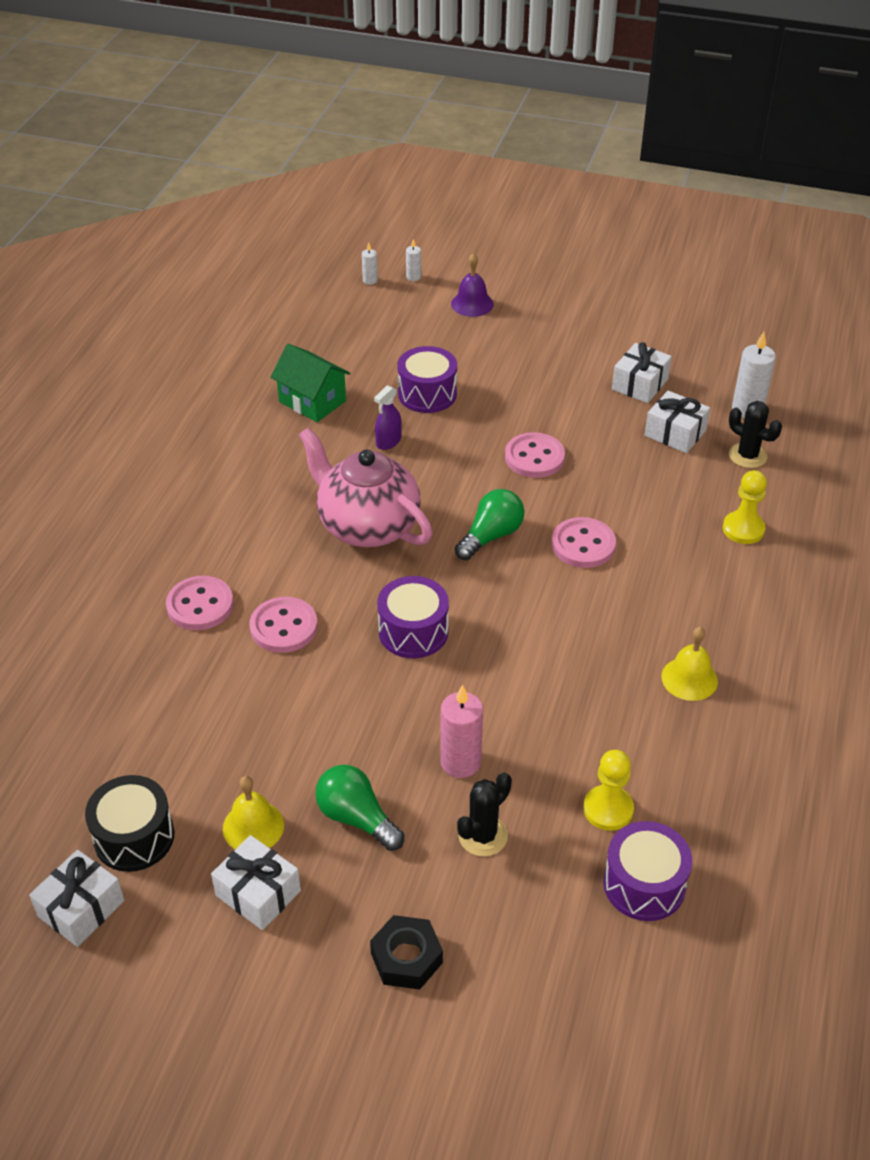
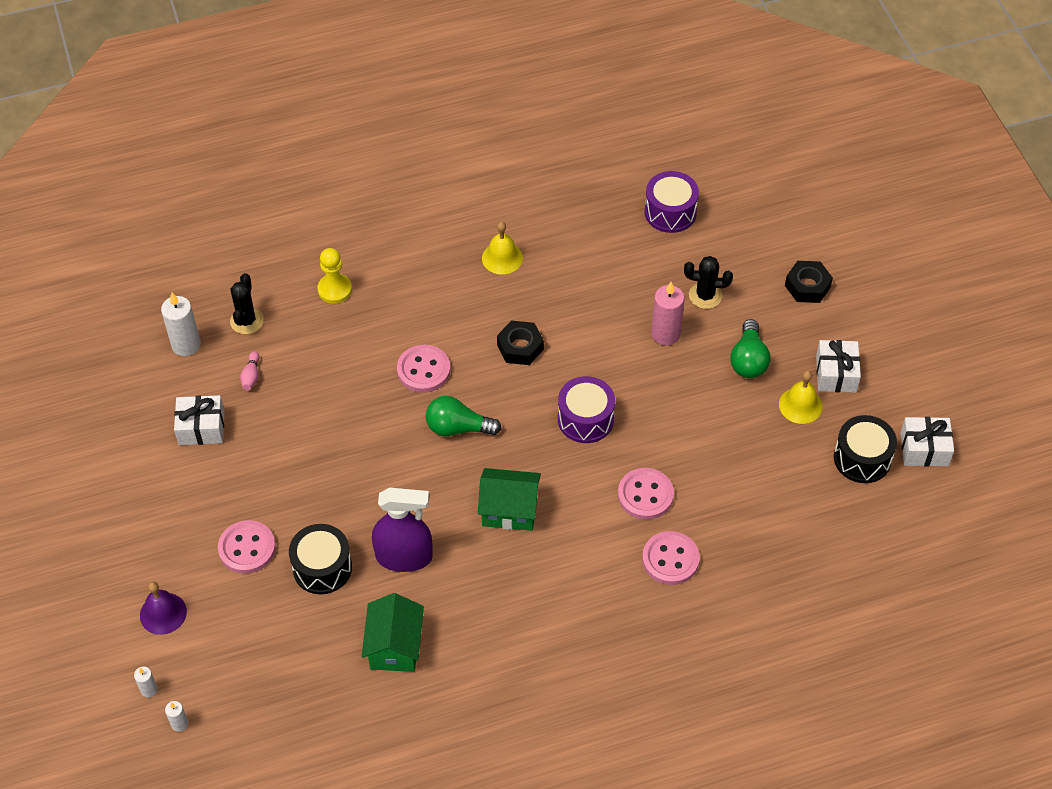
camera: 125 degrees left, 10 degrees up
(367, 526) = (509, 510): pink teapot -> green house
(388, 442) = (404, 557): purple spray bottle -> purple spray bottle, size x1.89
(427, 394) = (322, 568): purple drum -> black drum
(534, 457) = (349, 449): pink button -> pink button (247, 548)
(550, 629) = (520, 347): none -> black nut
(608, 809) = (635, 250): yellow pawn -> none
(675, 433) = (251, 376): white gift -> pink bowling pin

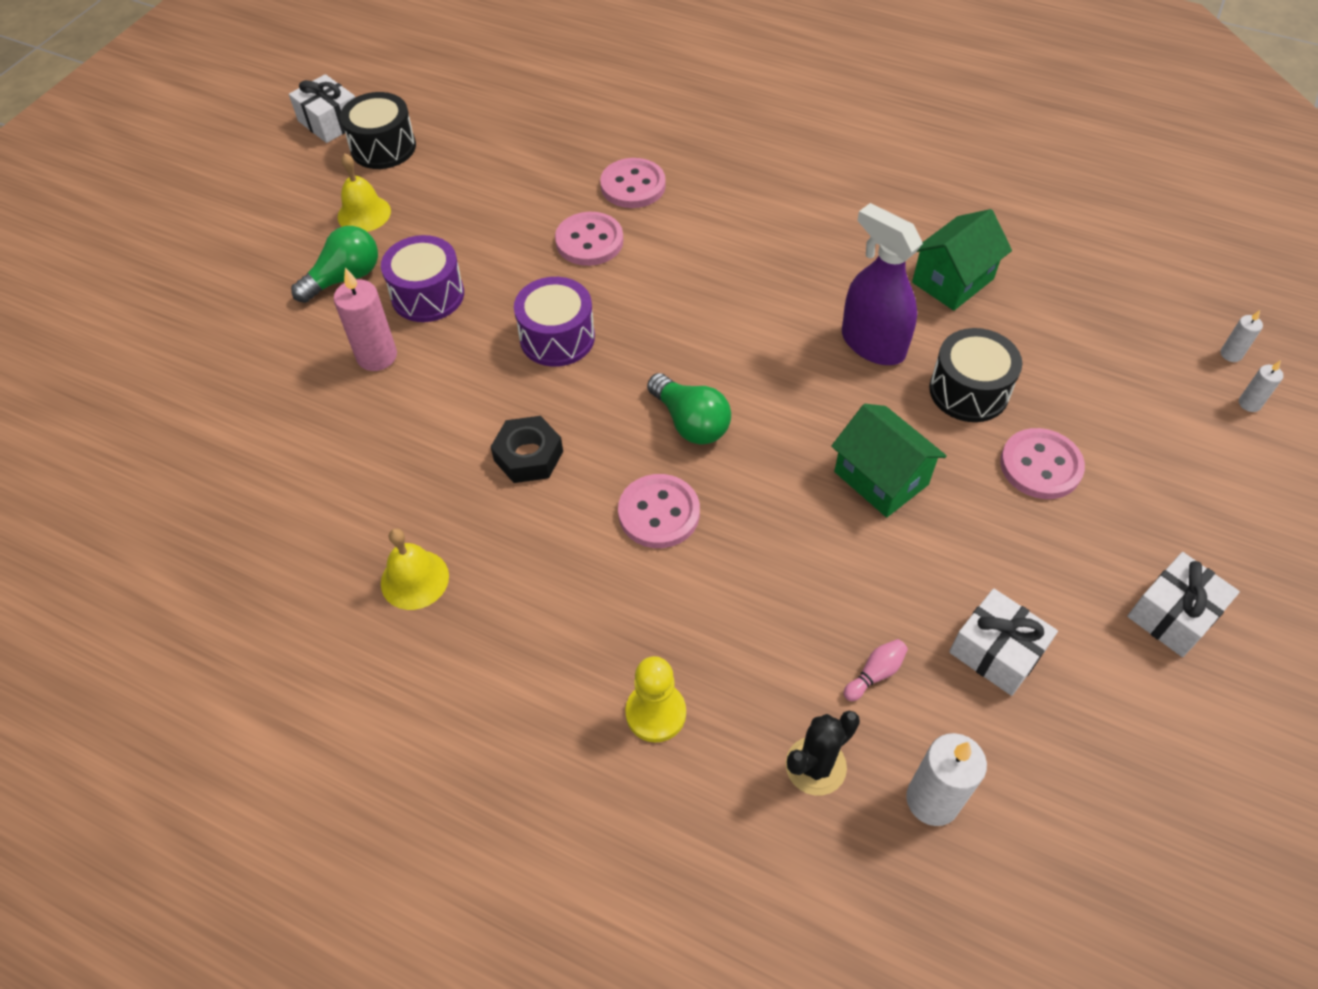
camera: 135 degrees left, 0 degrees up
(163, 613) = (1189, 465): purple bell -> none
(509, 510) = (725, 313): green house -> green house (881, 478)
(670, 212) = (178, 478): purple drum -> purple drum (427, 295)
(705, 295) = (287, 362): black cactus -> none
(807, 286) = (194, 298): black nut -> none
(836, 374) = (298, 214): white gift -> white gift (1173, 615)

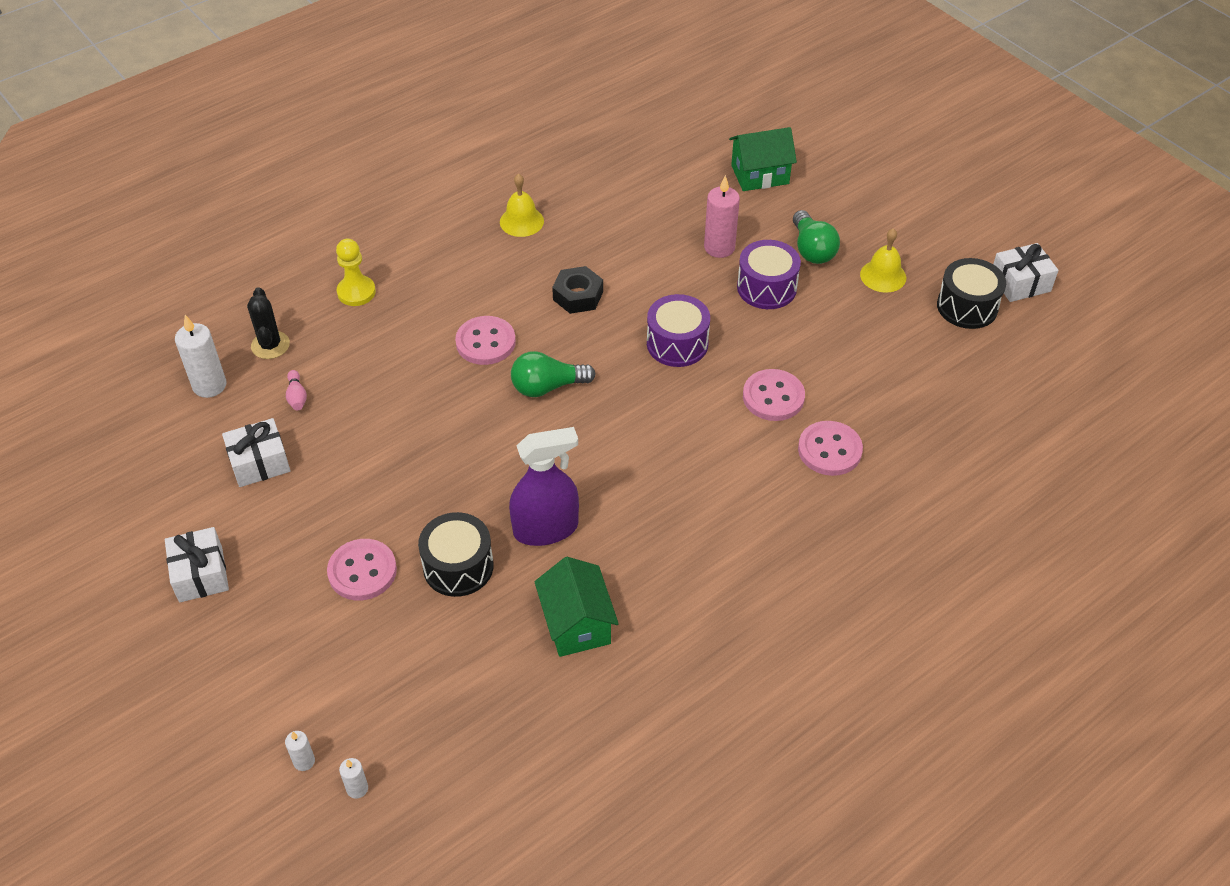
camera: 115 degrees right, 5 degrees down
(881, 478) = (424, 470): green house -> green house (760, 174)

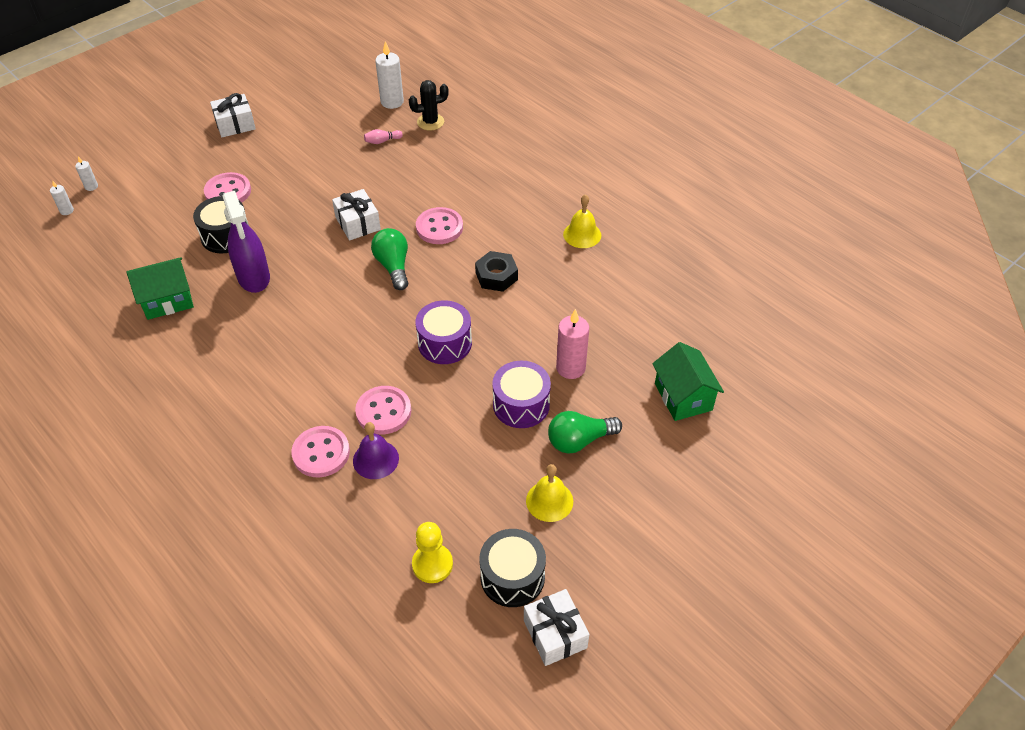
camera: 85 degrees right, 0 degrees up
(259, 463) = (323, 134): white gift -> white gift (357, 223)
(356, 292) = (487, 154): yellow pawn -> yellow pawn (432, 564)
(837, 404) = (375, 459): none -> purple bell

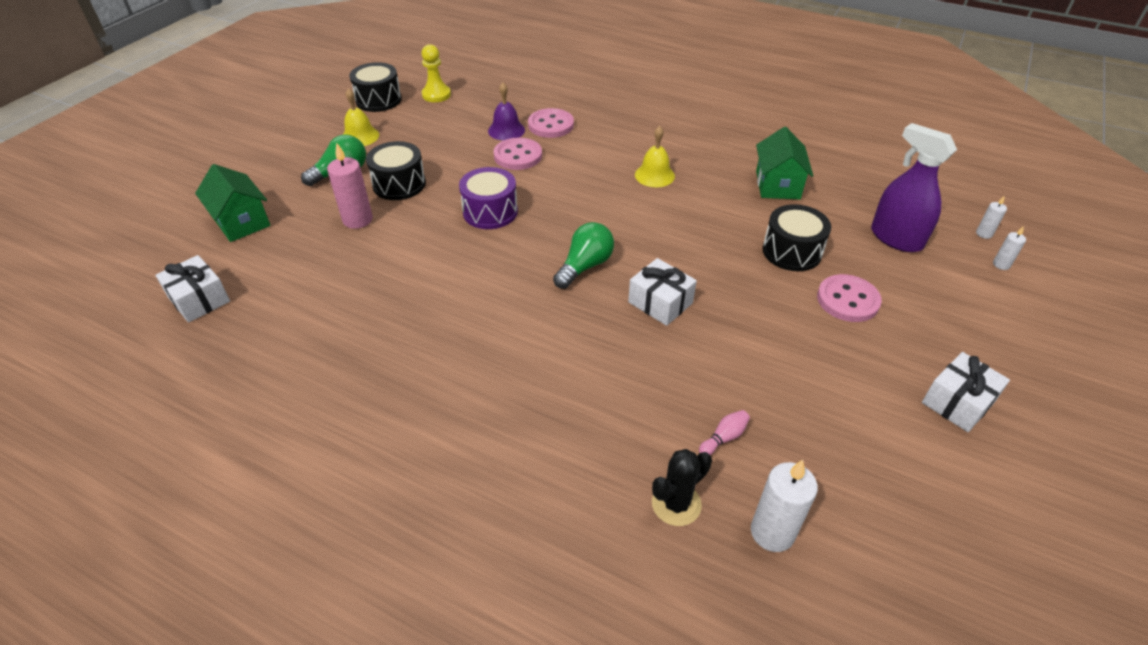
camera: 160 degrees right, 5 degrees down
(167, 300) = (777, 185): green house -> green house turned 45 degrees counterclockwise
(253, 277) = (720, 221): purple spray bottle -> purple spray bottle (896, 238)
(393, 266) = (585, 266): green light bulb -> green light bulb turned 105 degrees counterclockwise
(439, 227) = (558, 323): pink button -> none
(496, 276) = (462, 284): black nut -> none
(521, 405) = (399, 184): purple drum -> black drum
(555, 634) = (344, 85): white gift -> white gift (199, 299)
(582, 234) = (367, 363): yellow bell -> yellow bell (654, 175)

